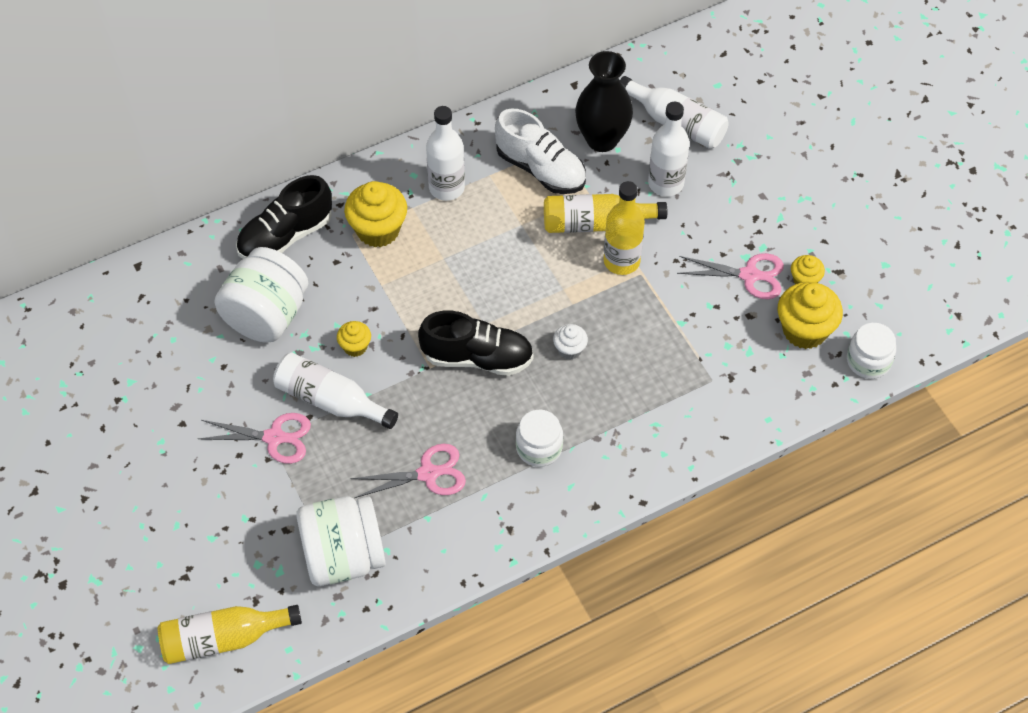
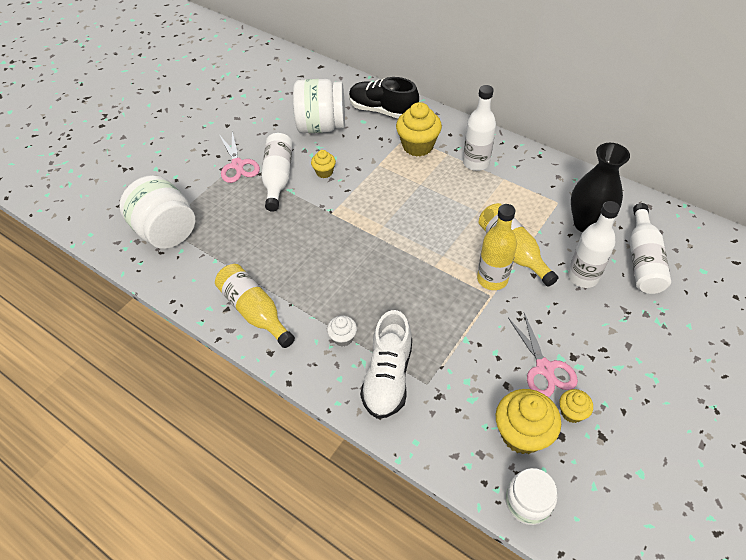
camera: 65 degrees right, 5 degrees down
(223, 639) = (87, 202): yellow bottle -> yellow bottle (255, 311)
(428, 474) = (249, 246): pink scissors -> none
(477, 357) = (354, 233): black shoe -> none
(539, 447) = (302, 297): white jar -> none
(541, 169) = (532, 202): white shoe -> white shoe (388, 377)
(569, 349) = (394, 281): white cupcake -> white cupcake (343, 338)

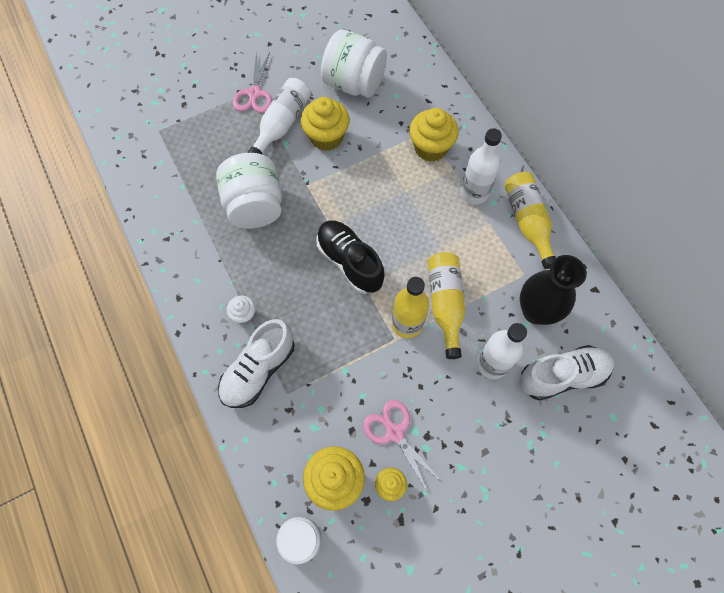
camera: 25 degrees right, 15 degrees up
(167, 231) = (159, 137): white jar -> white jar (255, 206)
(255, 311) = (187, 252): yellow bottle -> yellow bottle (527, 221)
(324, 172) = (326, 137): yellow cupcake -> yellow cupcake, size x1.88
(382, 110) = (422, 91): black shoe -> black shoe (349, 262)
(544, 368) = (394, 433): pink scissors -> pink scissors turned 135 degrees clockwise
(642, 260) = (562, 376): white bottle -> white shoe

